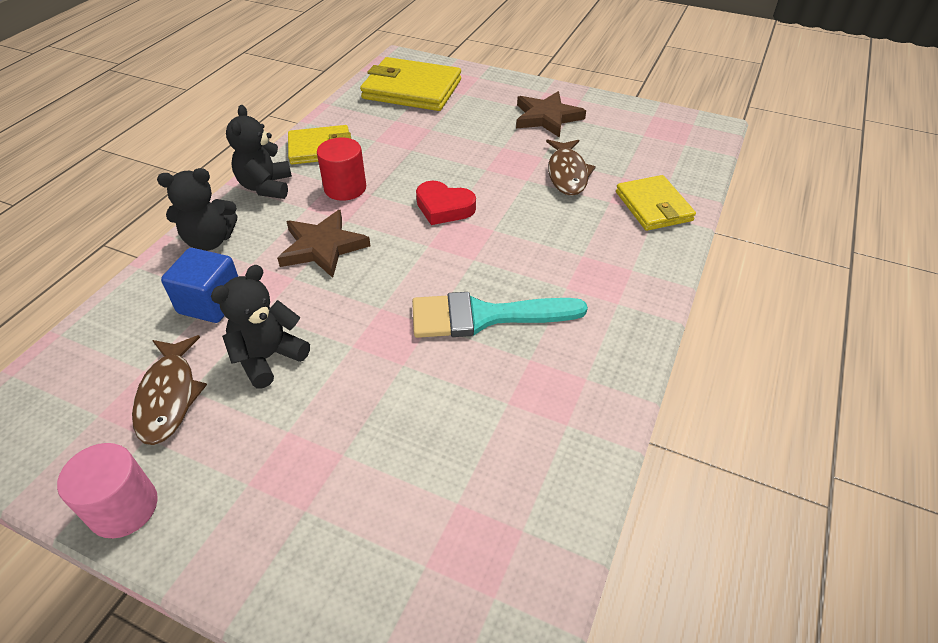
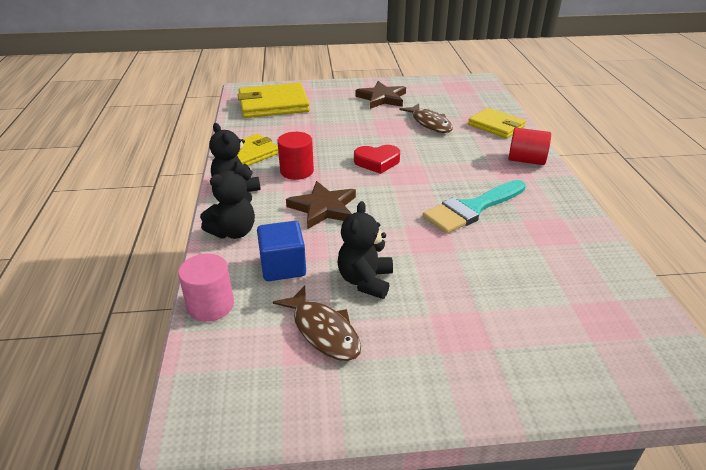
camera: 30 degrees left, 10 degrees down
(124, 508) = (375, 406): pink cylinder -> pink cylinder (211, 305)
(635, 274) = (526, 160): none -> red cylinder

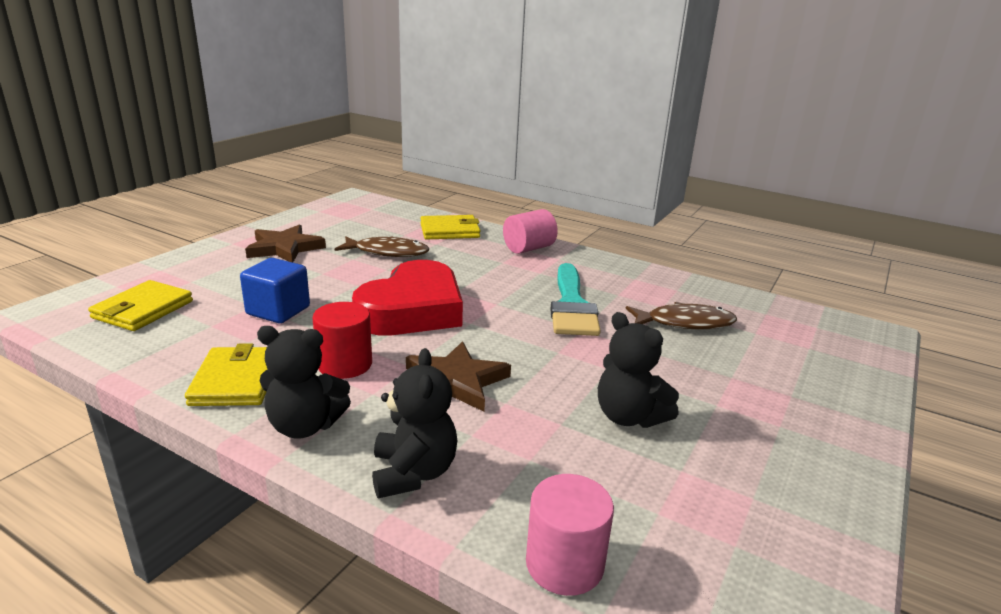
camera: 55 degrees left, 10 degrees down
(273, 104) = (143, 310): yellow wallet -> yellow wallet, size x0.65
(283, 267) = (542, 463): blue cube -> blue cube (278, 311)
(323, 331) = (695, 485): brown fish -> brown fish (685, 323)
(377, 162) = (412, 310): red heart -> red heart, size x1.85
(526, 160) = (528, 248): red cylinder -> pink cylinder

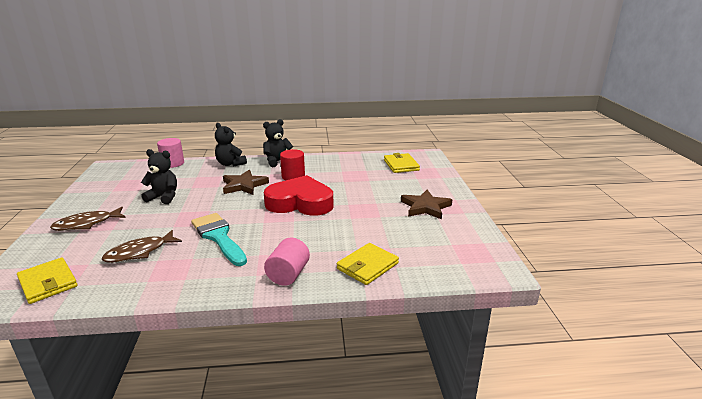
camera: 145 degrees right, 0 degrees up
(236, 380) = (320, 162): yellow wallet -> yellow wallet (48, 283)
(278, 311) = (354, 182): blue cube -> none
(387, 252) = (371, 228): brown fish -> brown fish (87, 224)
(412, 310) = (300, 203): red heart -> red heart turned 105 degrees clockwise

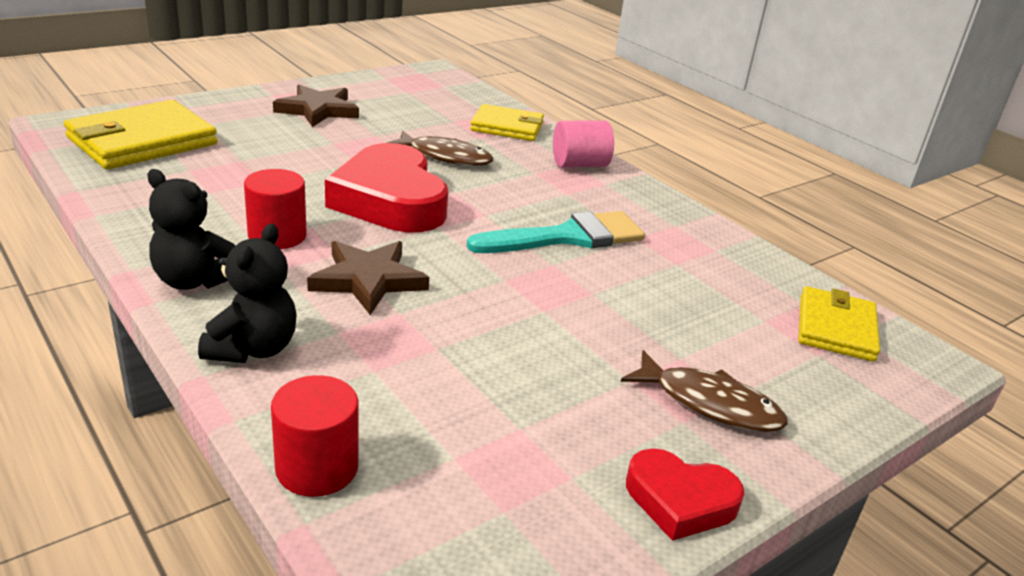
camera: 125 degrees left, 5 degrees up
(75, 202) = (680, 500): none -> red heart
(139, 252) = (685, 287): brown fish -> brown fish (445, 156)
(164, 197) = (516, 363): black teddy bear -> none
(173, 163) = (317, 468): pink cylinder -> red cylinder
(218, 237) = (568, 237): turquoise brush -> turquoise brush turned 135 degrees counterclockwise
(401, 165) = (142, 141): yellow wallet -> yellow wallet, size x1.55

